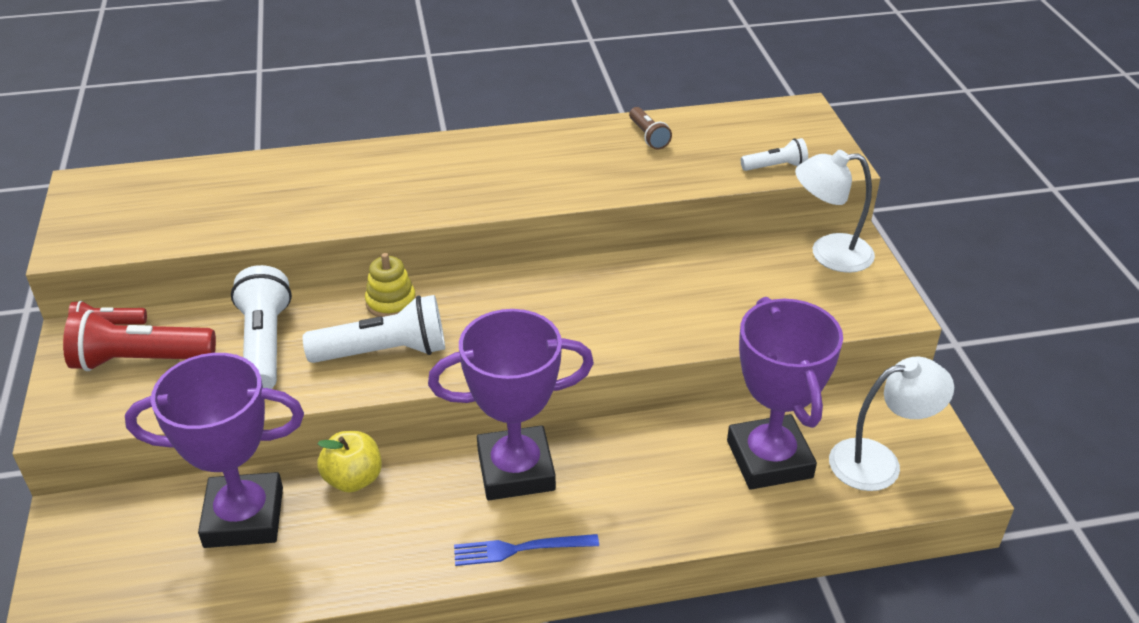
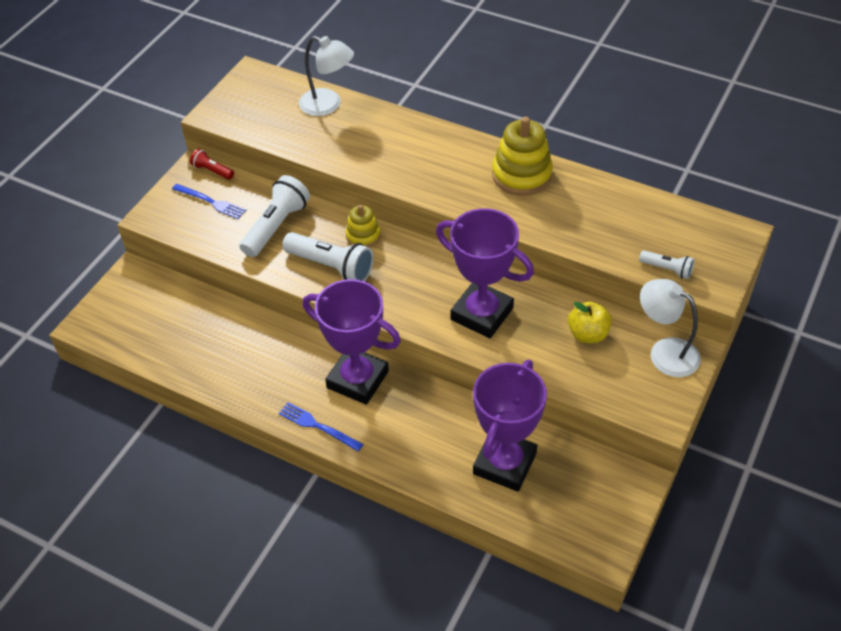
camera: 40 degrees right, 10 degrees up
(140, 360) = (210, 202): red flashlight -> blue fork
(244, 517) = (205, 322): purple trophy -> purple trophy (482, 314)
(353, 479) = (273, 333): yellow apple -> yellow apple (588, 334)
(537, 150) = (521, 175): none -> yellow stacking toy
(648, 136) = (605, 201): brown flashlight -> none
(878, 462) = (569, 508): white lamp -> white lamp (328, 105)

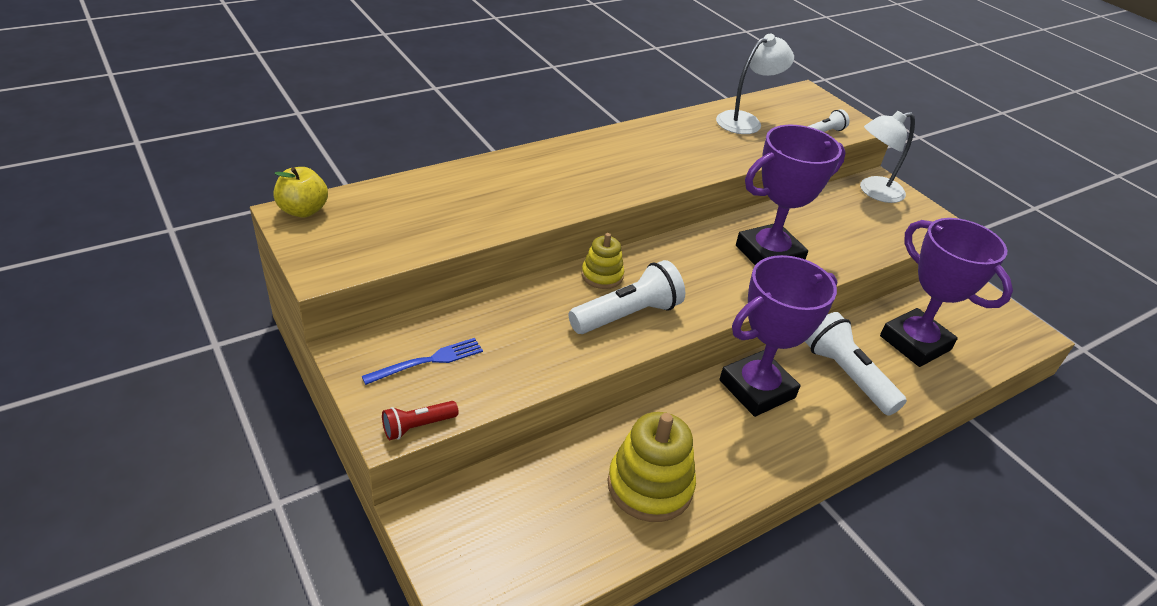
camera: 65 degrees left, 10 degrees down
(212, 171) = (374, 337): red flashlight -> red flashlight (418, 426)
(276, 226) = (526, 327): white flashlight -> white flashlight (847, 375)
(318, 426) = (804, 447): blue fork -> none
(328, 105) = (422, 190): white lamp -> white lamp (746, 121)
(521, 175) = (652, 140): yellow stacking toy -> yellow stacking toy (650, 486)
(588, 334) = (831, 215): yellow apple -> yellow apple (303, 210)

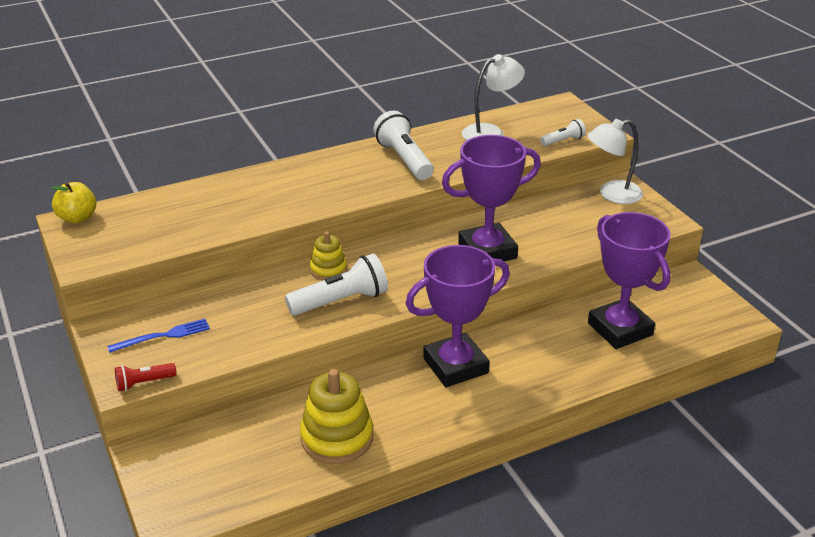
camera: 10 degrees right, 5 degrees down
(847, 375) = (543, 356): white flashlight -> white flashlight (404, 159)

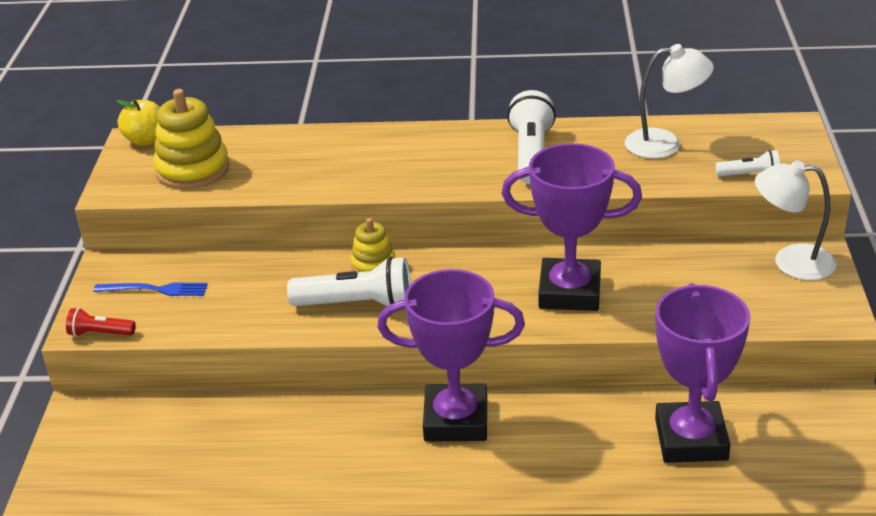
camera: 30 degrees right, 0 degrees up
(337, 438) = (267, 458): yellow stacking toy -> yellow stacking toy (193, 170)

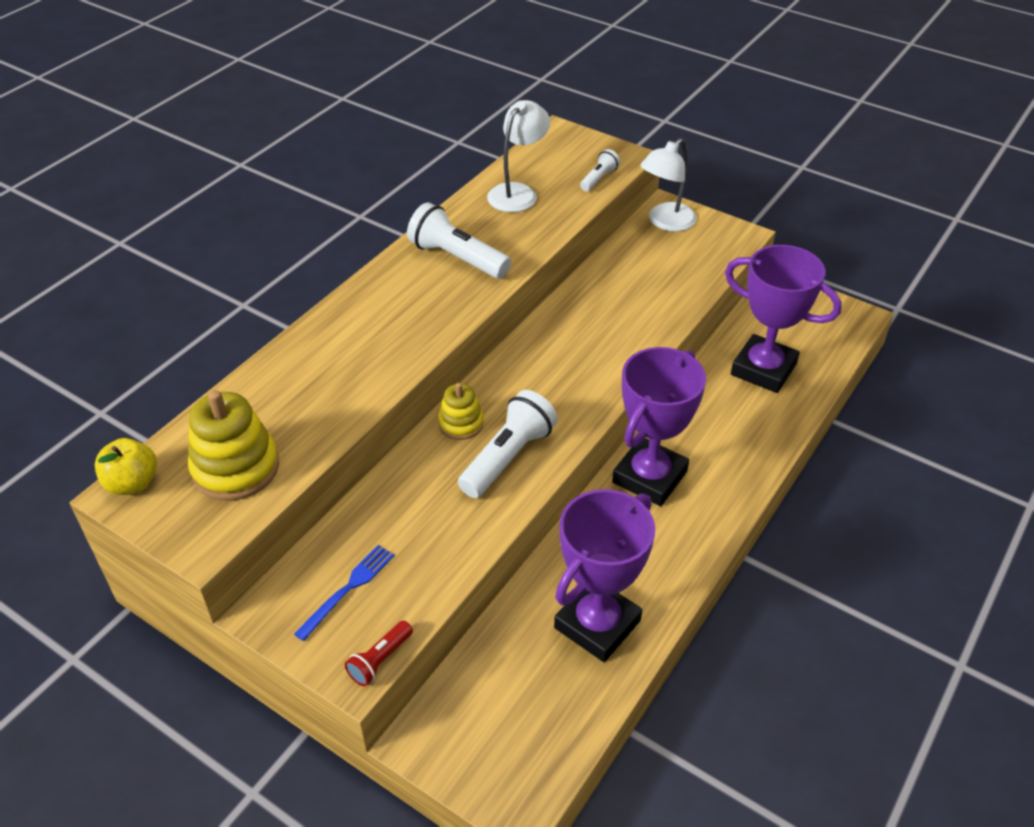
camera: 60 degrees left, 10 degrees up
(569, 292) = (604, 335): purple trophy -> purple trophy (597, 624)

